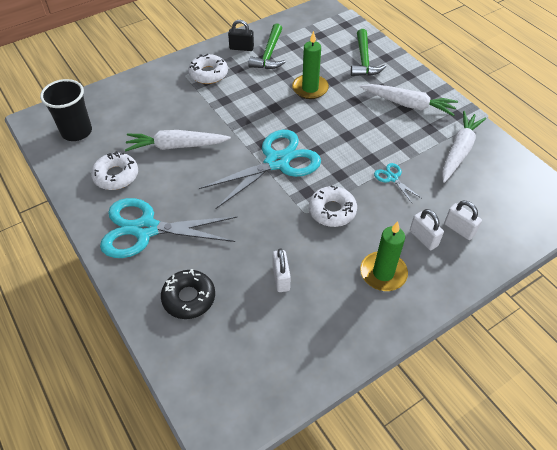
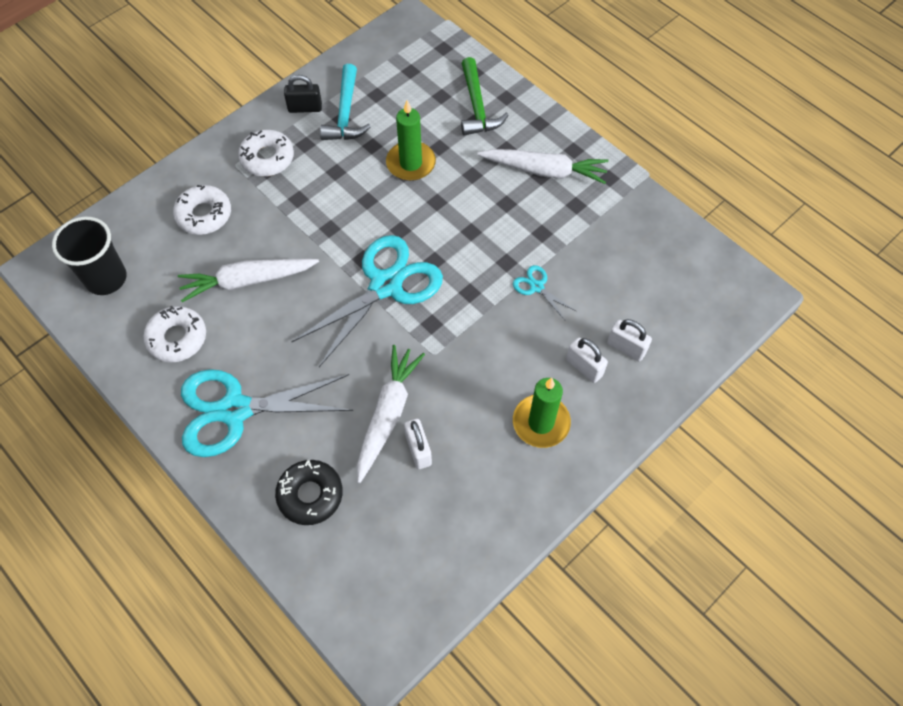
camera: 10 degrees left, 10 degrees up
(269, 54) = (346, 113): green hammer -> turquoise hammer
(332, 211) = (467, 346): white donut -> white donut (204, 215)
(459, 151) = (616, 234): white carrot -> white carrot (388, 414)

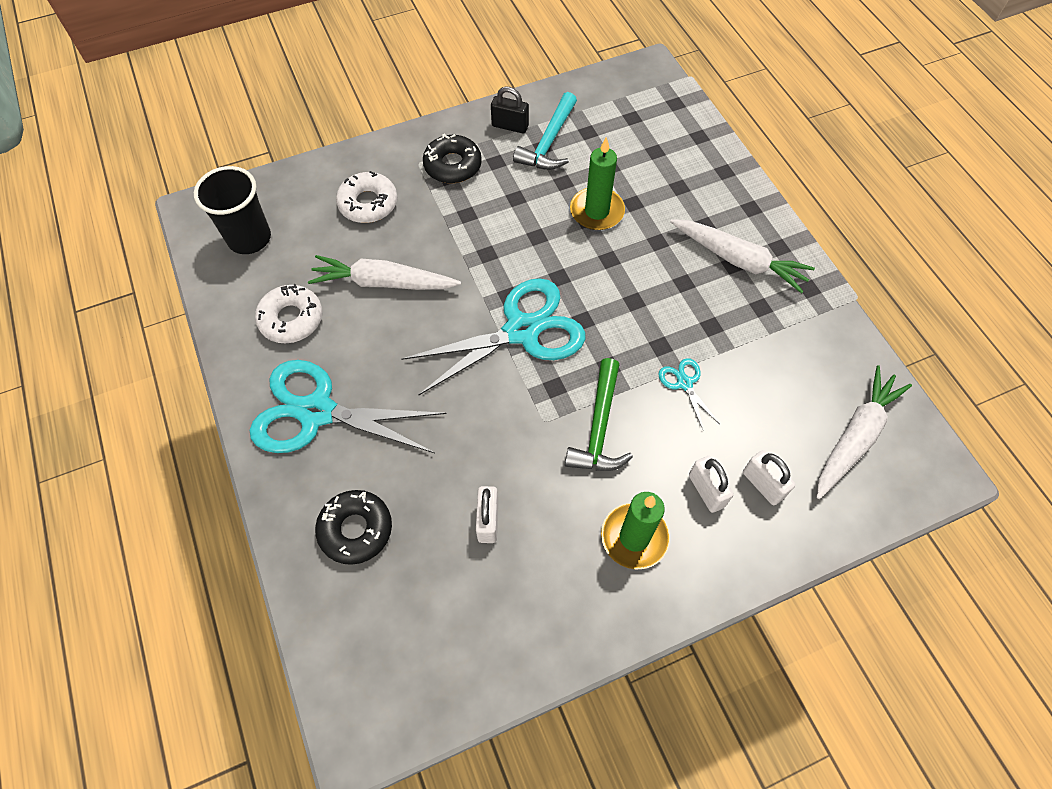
camera: 20 degrees right, 0 degrees up
(267, 158) = (452, 165): white donut -> black donut
(388, 414) = (470, 470): white carrot -> white carrot (855, 436)
(477, 106) = (689, 172): green hammer -> green hammer (599, 427)

